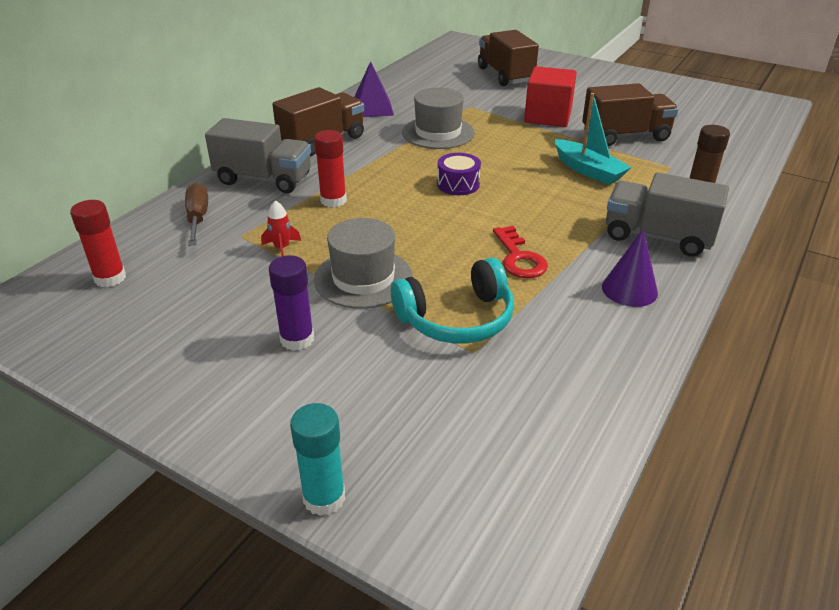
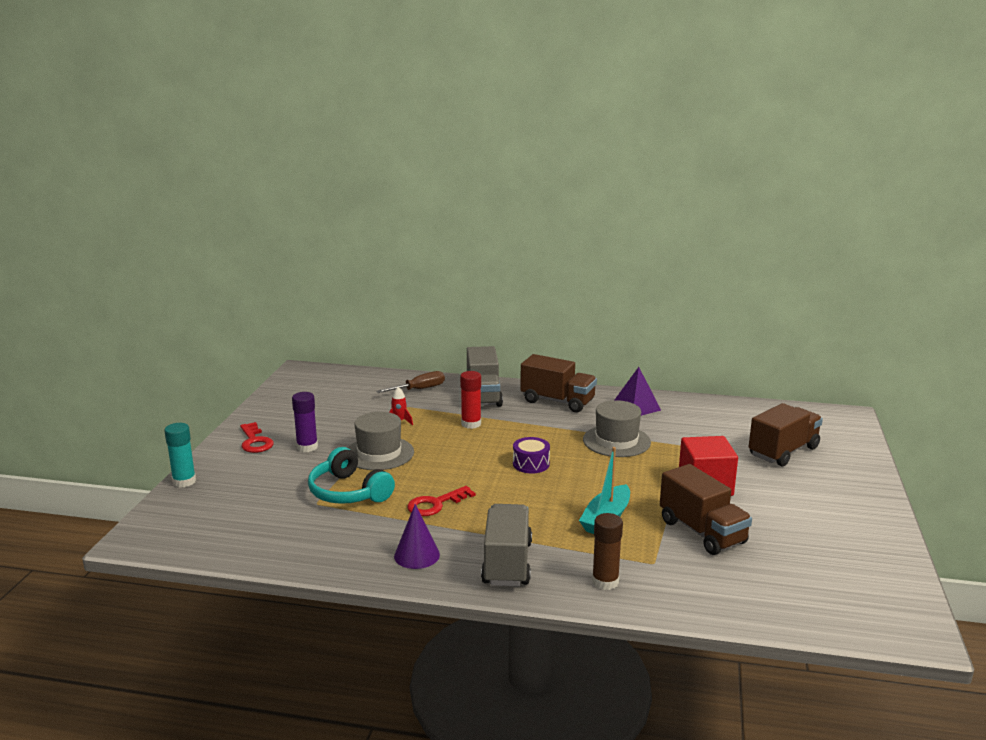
camera: 70 degrees right, 15 degrees down
(110, 278) = (342, 385): red glue stick -> none
(234, 393) = (255, 441): none -> red key

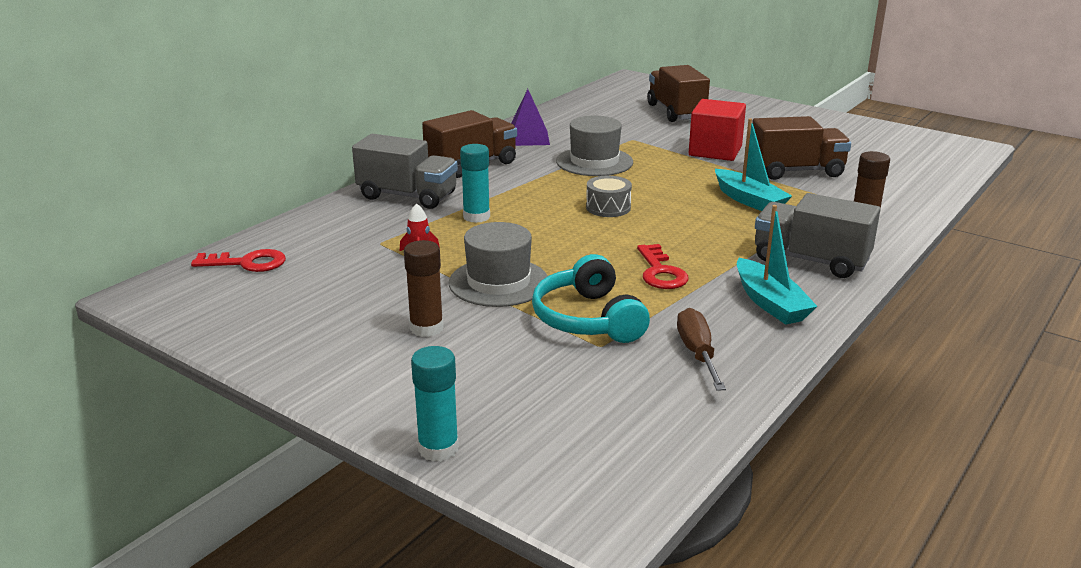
camera: 65 degrees left, 5 degrees up
(255, 441) = (361, 367): red key -> red key (247, 263)
(307, 447) = (426, 328): purple glue stick -> brown glue stick
(348, 492) = (588, 319): turquoise headphones -> turquoise headphones turned 90 degrees clockwise
(417, 555) = (770, 303): purple cone -> turquoise boat
(419, 389) = (338, 226): brown screwdriver -> brown screwdriver (697, 354)
(471, 424) = (476, 217): red glue stick -> turquoise glue stick
(531, 464) = (608, 208): purple drum -> grey drum

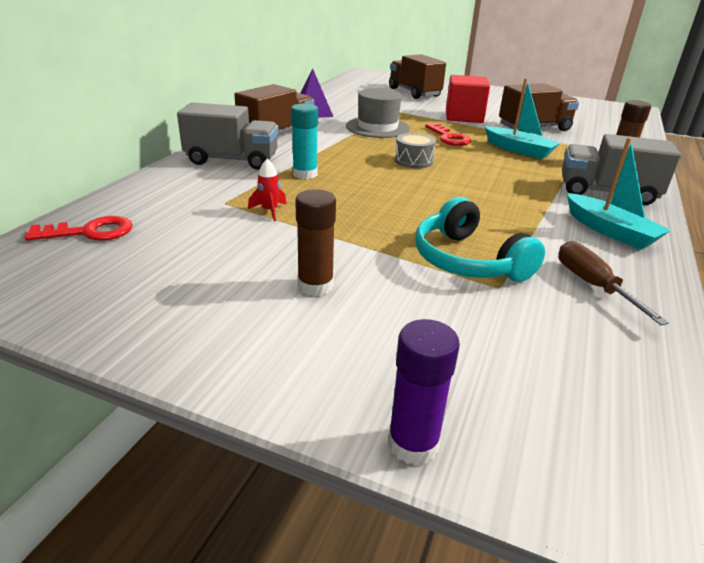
camera: 15 degrees left, 5 degrees up
(438, 448) = (413, 443): turquoise glue stick -> purple glue stick
(498, 282) = (360, 231): grey hat -> none
(660, 272) = (498, 211): red key -> red key (448, 138)

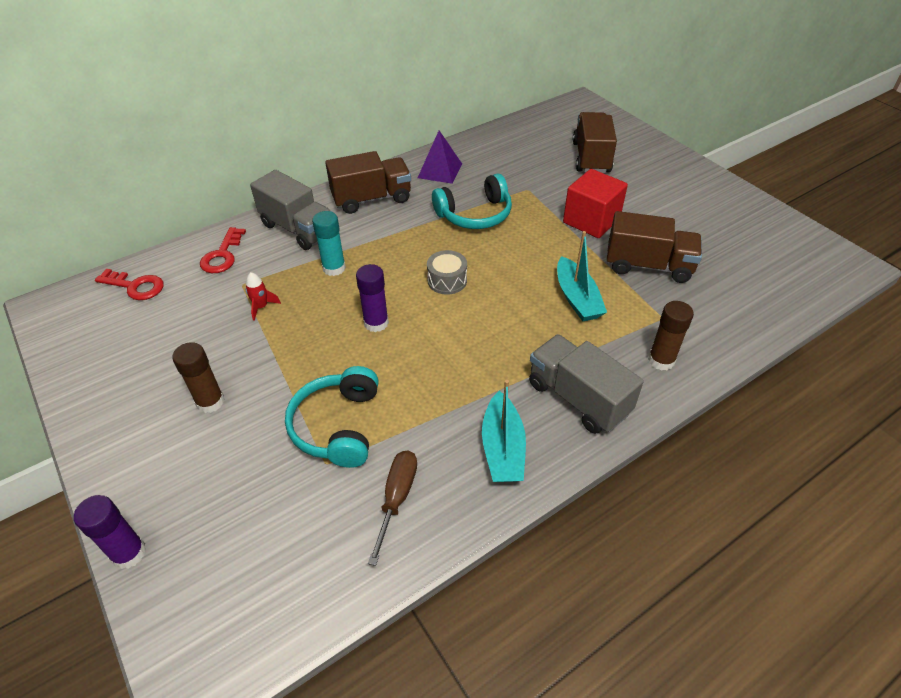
camera: 35 degrees right, 15 degrees up
(377, 127) = (475, 214): grey hat -> turquoise headphones
(395, 194) = (376, 323): none -> purple glue stick
(448, 138) = (527, 254): red key -> red key (222, 255)

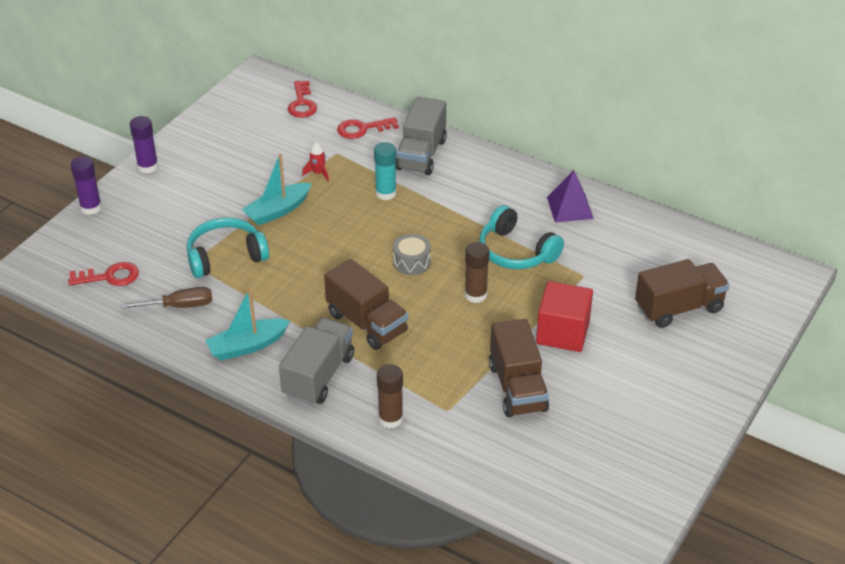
camera: 65 degrees right, 5 degrees down
(210, 402) = (215, 189): brown glue stick -> brown glue stick (475, 295)
(290, 567) = (110, 277): none -> red key
(371, 199) = (493, 180): brown truck -> brown truck (367, 323)
(376, 323) = (337, 239): purple glue stick -> purple glue stick (148, 166)
(577, 298) = (439, 348): turquoise boat -> turquoise boat (277, 211)

